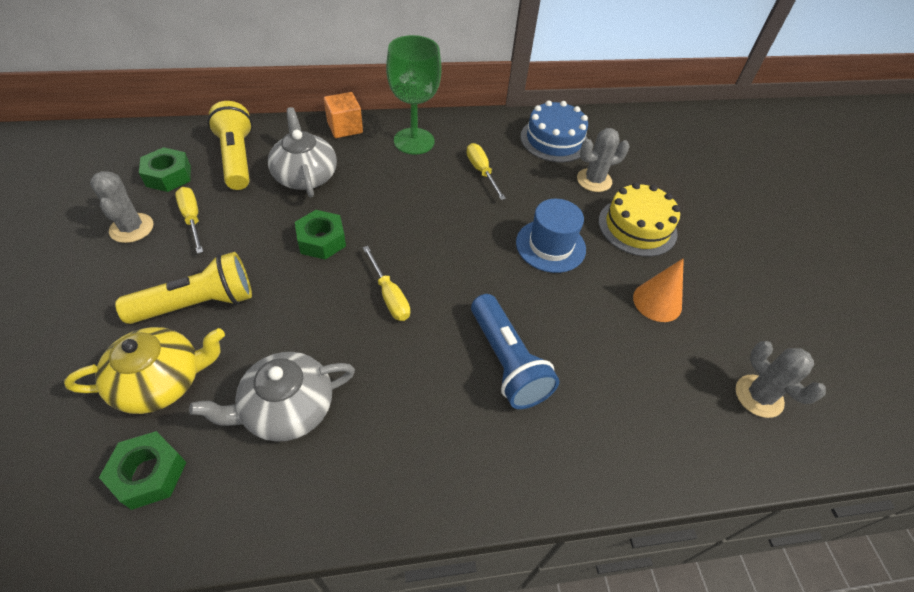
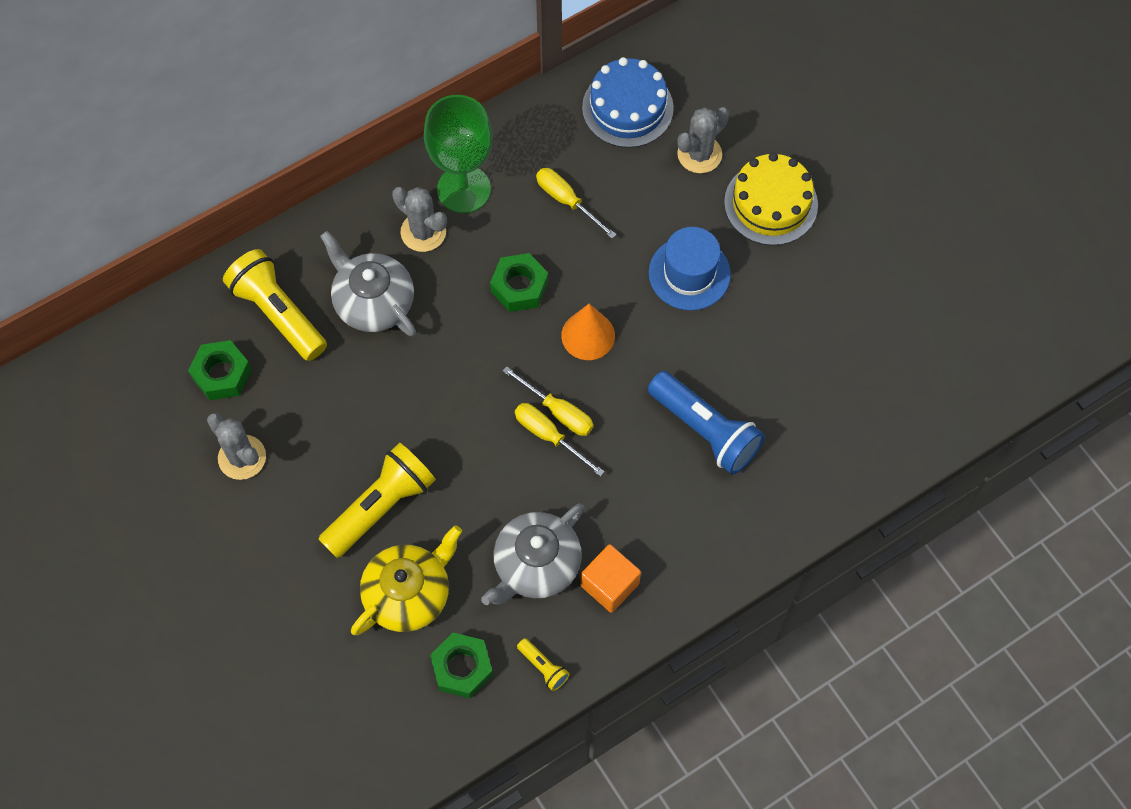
camera: 20 degrees left, 15 degrees up
(192, 219) = (295, 416): yellow screwdriver -> yellow screwdriver (549, 436)
(223, 513) = (543, 667): none -> yellow flashlight
(321, 240) = (449, 379): green nut -> green nut (519, 287)
(345, 127) = (369, 206): orange cube -> orange cube (609, 584)
(657, 302) = (822, 295): orange cone -> orange cone (588, 335)
(759, 396) = (943, 359): grey cactus -> grey cactus (423, 232)

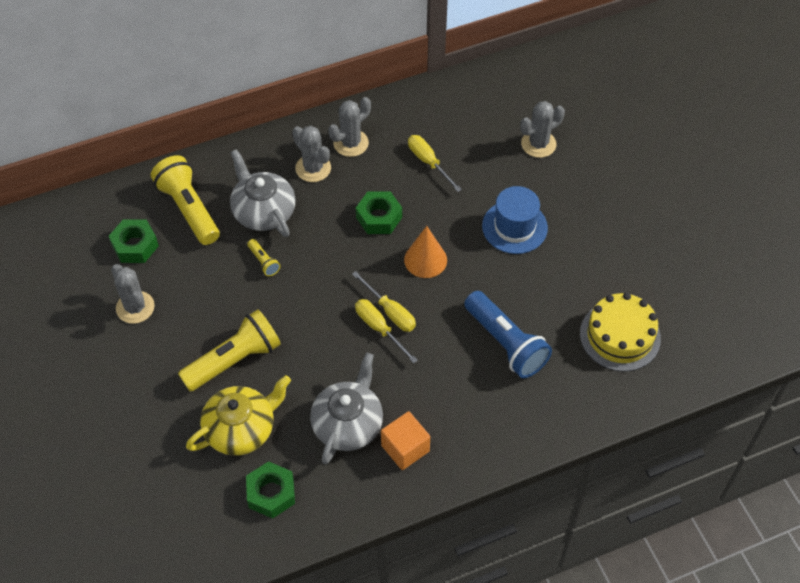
camera: 10 degrees right, 10 degrees down
(464, 189) = (351, 143): green goblet -> grey cactus
(535, 565) = (348, 423): grey teapot -> grey teapot turned 150 degrees clockwise
(543, 667) = (337, 504): yellow flashlight -> yellow flashlight (264, 262)
(627, 108) = (488, 104): blue cake -> none
(771, 203) = (588, 186): yellow cake -> yellow cake (620, 336)

